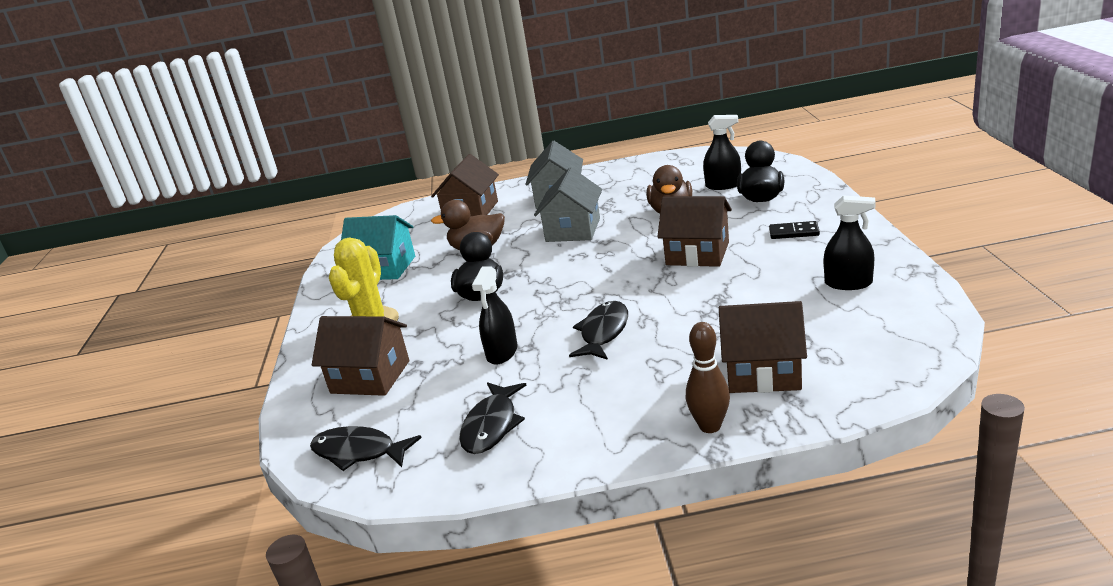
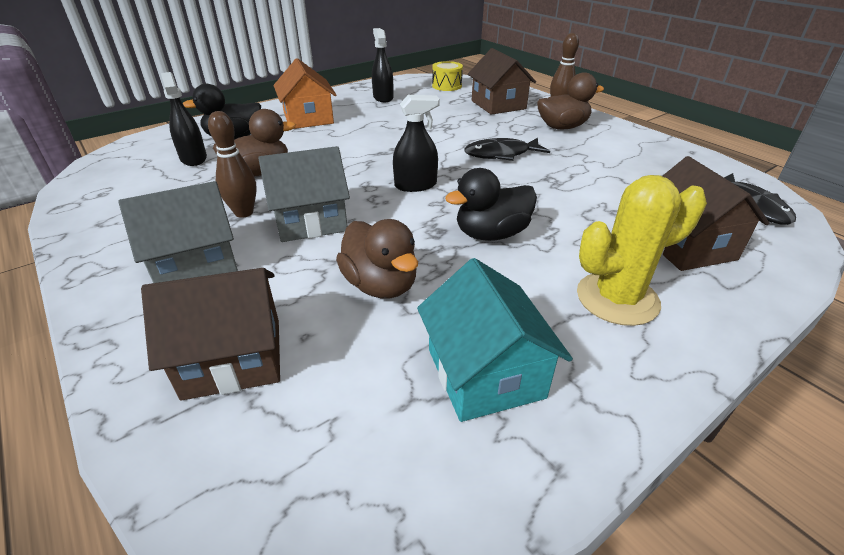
camera: 125 degrees left, 10 degrees up
(492, 425) = (646, 164): black fish -> none
(502, 352) = (569, 187): black spray bottle -> black spray bottle (415, 185)
(608, 208) = (244, 212): none -> brown bowling pin
(640, 402) = (562, 127): none -> brown duck
(697, 253) = (354, 144): brown house -> none
(794, 232) = (308, 118): black domino -> orange house
(884, 344) = (447, 86): none -> yellow drum

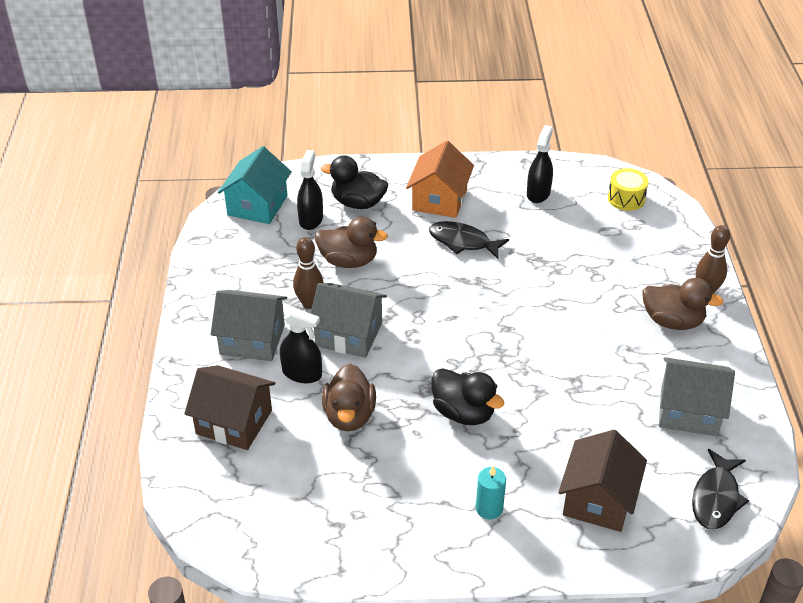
camera: 35 degrees right, 5 degrees up
(415, 185) = (456, 334): black spray bottle -> black spray bottle (302, 373)
(485, 373) = (355, 506): turquoise house -> turquoise house (257, 205)
(491, 234) = (463, 413): black duck -> black duck turned 150 degrees counterclockwise
(498, 105) = (646, 256): brown house -> none
(501, 154) = (567, 331): black fish -> black fish (463, 242)
(617, 298) = (489, 508): yellow cactus -> turquoise candle
(648, 166) = (688, 411): none -> grey house

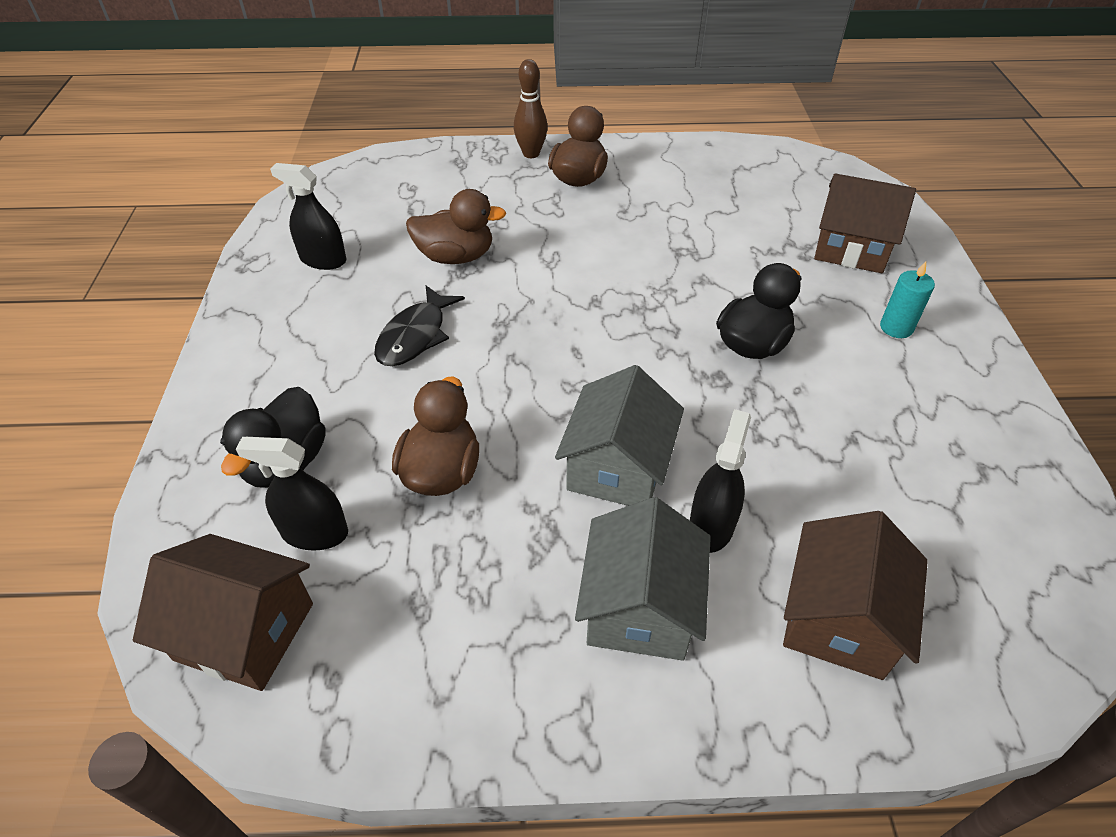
camera: 90 degrees left, 5 degrees up
(257, 205) = (245, 631): turquoise house -> brown house
(309, 303) = (546, 523): brown bowling pin -> none
(349, 416) = (786, 462): brown duck -> brown duck (456, 257)
(439, 200) = (307, 359): orange house -> none
(626, 199) = (356, 190): yellow drum -> none
(688, 411) = (711, 182): grey house -> none
(716, 498) = (820, 178): black fish -> none

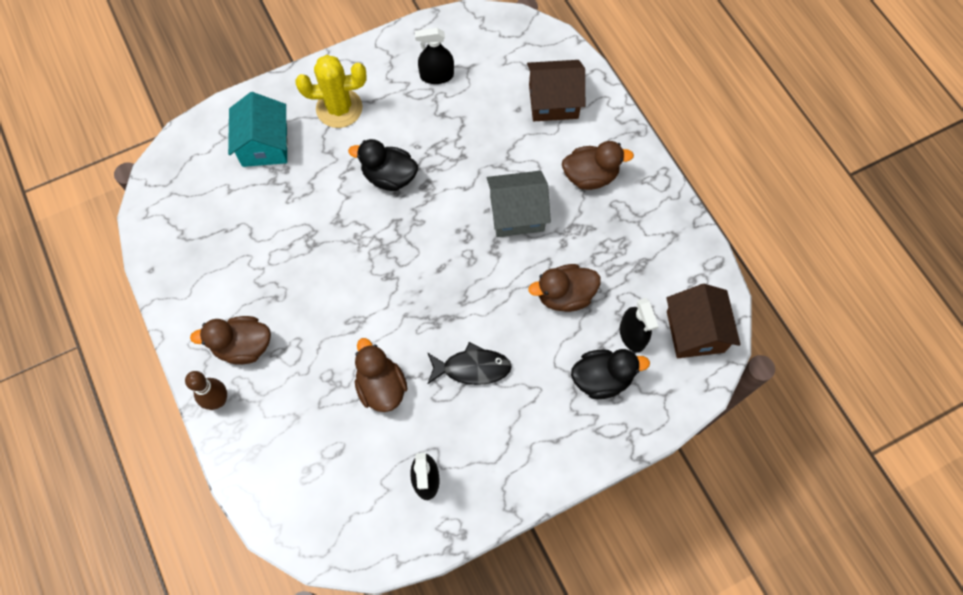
camera: 115 degrees left, 20 degrees up
(640, 607) = (590, 176): grey house -> brown duck
(711, 526) = (531, 161): black spray bottle -> black spray bottle (436, 76)
(851, 248) = (264, 145): brown house -> turquoise house
(896, 328) = (339, 108): turquoise candle -> yellow cactus

